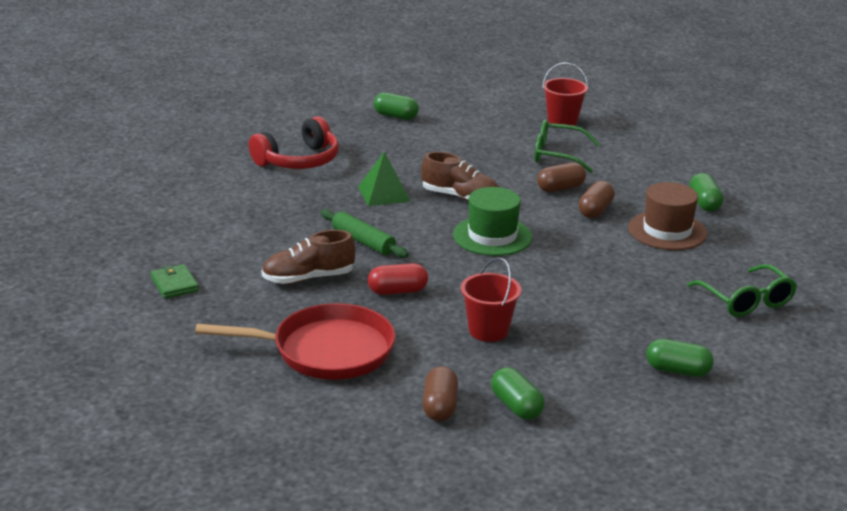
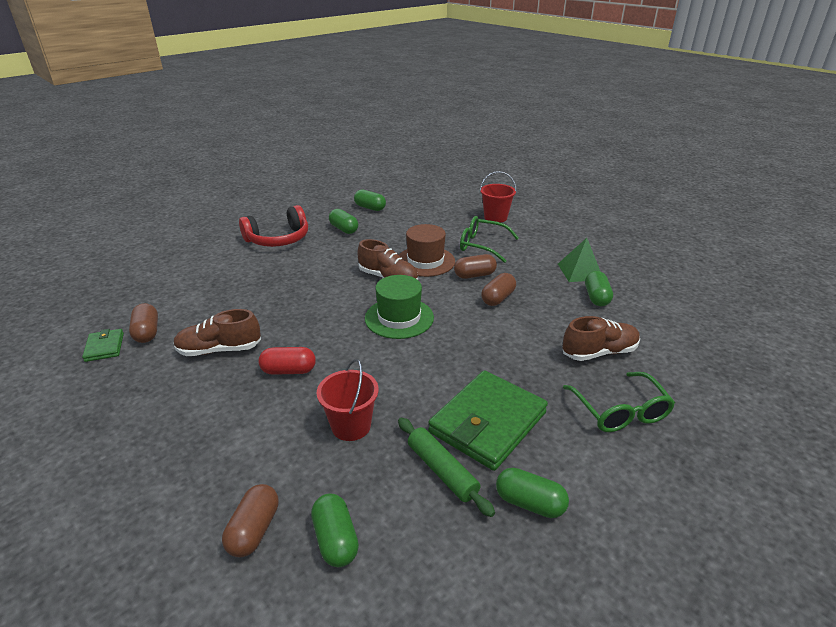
camera: 10 degrees right, 5 degrees up
(212, 267) = (147, 332): none -> brown capsule
(326, 351) = (184, 437): red pan -> none
(363, 241) = (287, 315): green rolling pin -> green rolling pin (442, 470)
(376, 144) = (344, 229): none -> green capsule
(384, 194) = (328, 271): green pyramid -> green pyramid (580, 271)
(621, 318) = (488, 422): none -> green wallet
(667, 231) = (557, 323): brown hat -> brown hat (425, 261)
(717, 254) = (599, 352): none -> brown shoe

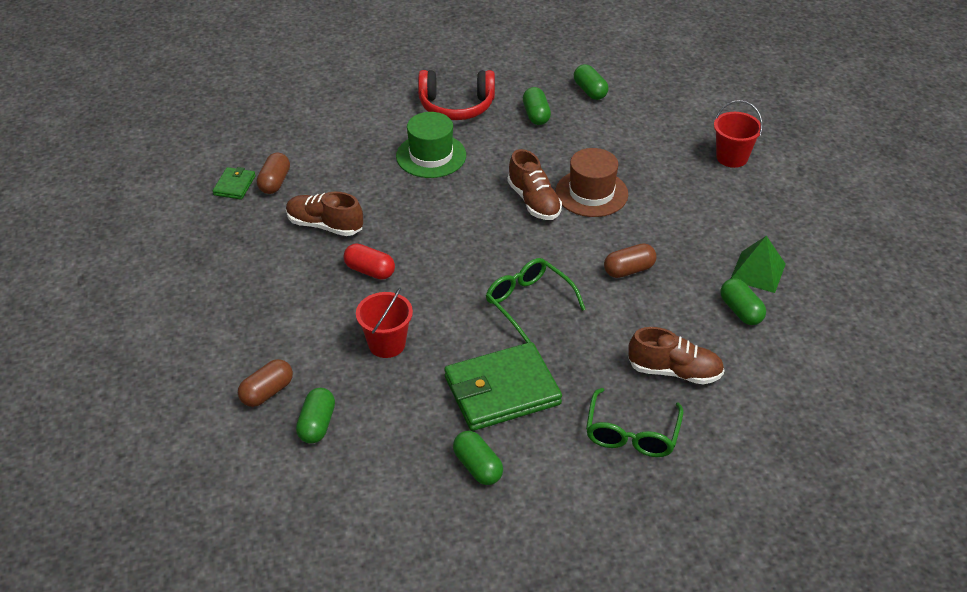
camera: 30 degrees right, 10 degrees up
(399, 318) = (508, 254): green hat -> green hat (431, 156)
(442, 470) = (431, 412): green rolling pin -> none
(474, 275) = (630, 231): brown capsule -> none
(482, 245) = (675, 194): green glasses -> green glasses (528, 302)
(596, 297) = (740, 311): green capsule -> green capsule turned 60 degrees counterclockwise

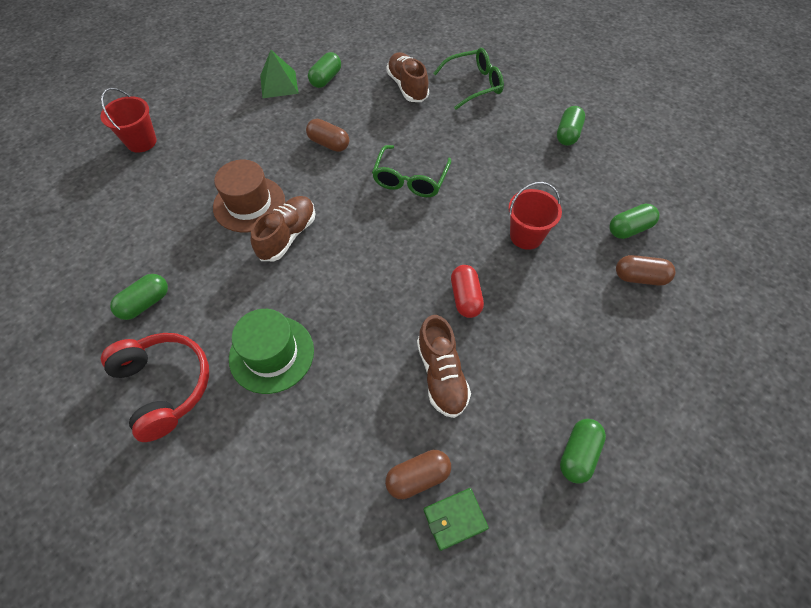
camera: 125 degrees left, 15 degrees up
(502, 391) = (501, 153): green wallet -> none
(590, 91) = (75, 280): green capsule -> green capsule (578, 454)

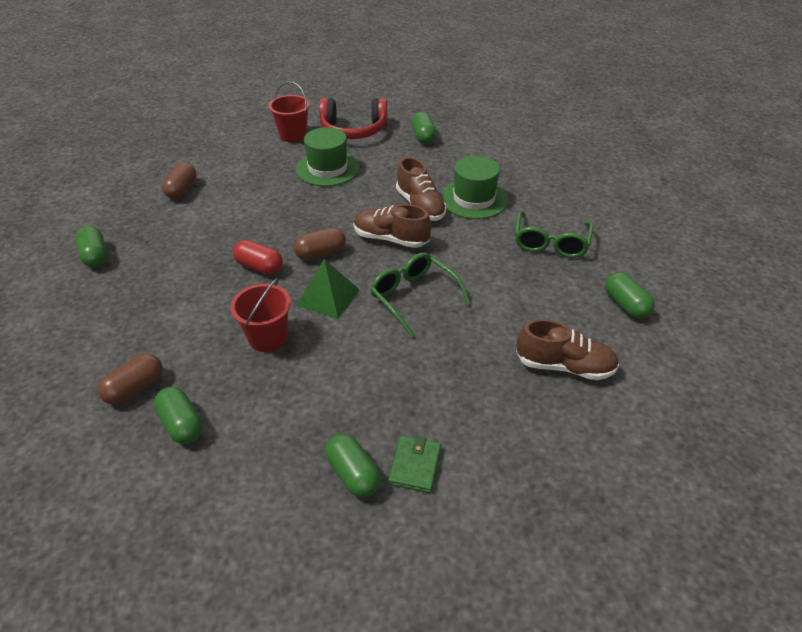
camera: 125 degrees right, 15 degrees down
(141, 142) = (600, 170): red bucket -> red bucket (293, 135)
(249, 204) = (474, 199): brown hat -> green hat
(279, 84) = (637, 268): green pyramid -> green pyramid (328, 297)
(329, 143) = (512, 266): brown capsule -> brown capsule (321, 253)
(441, 375) = (222, 226): brown shoe -> brown shoe (391, 239)
(455, 519) = (144, 192): green wallet -> green wallet (415, 465)
(474, 84) = (523, 435): green glasses -> green glasses (550, 243)
(629, 229) = (182, 424): green capsule -> green capsule turned 45 degrees counterclockwise

